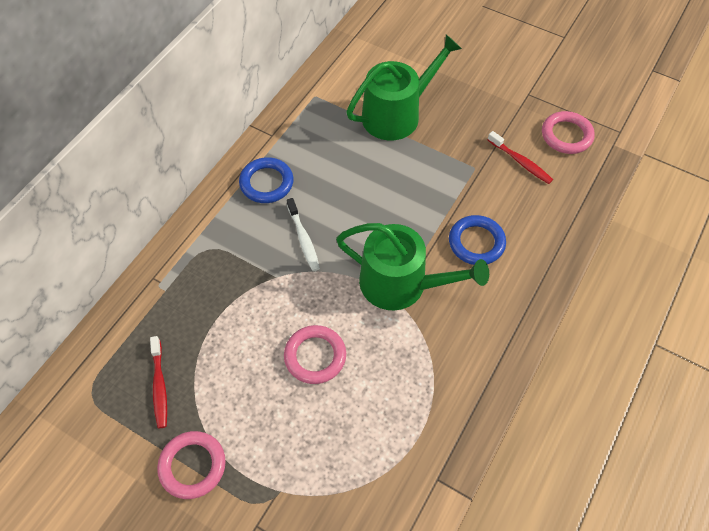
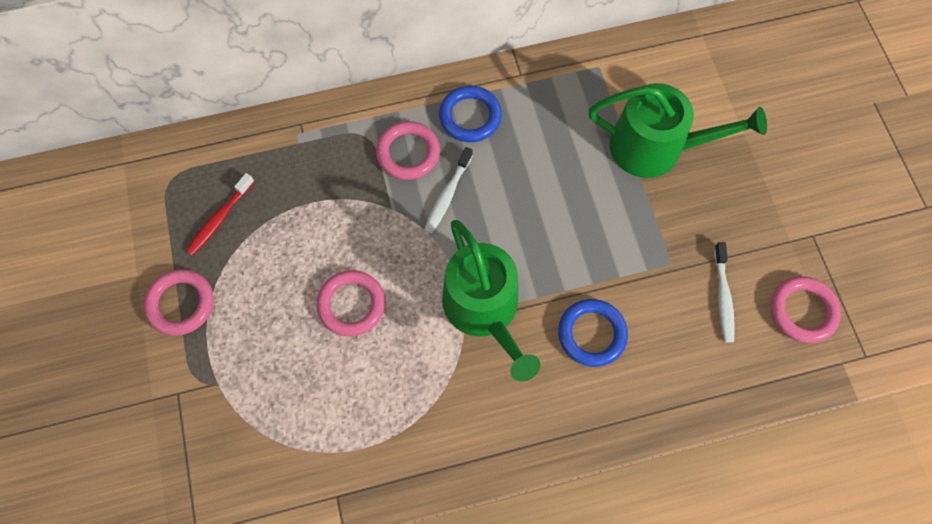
camera: 45 degrees right, 10 degrees up
(250, 235) = (408, 153): none -> pink ring
(521, 162) = (723, 297): red toothbrush -> white toothbrush

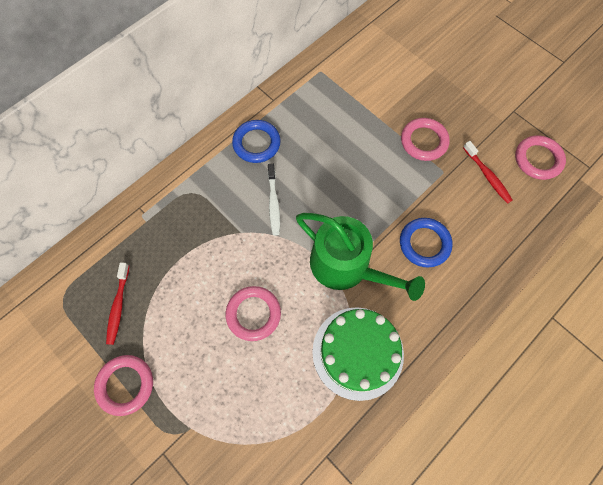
camera: 30 degrees left, 0 degrees up
(408, 153) = (229, 189): pink ring -> pink ring (424, 141)
(437, 410) = (357, 352): none -> green cake
(655, 147) = (388, 104): green watering can -> none
(723, 297) = (487, 176): white toothbrush -> red toothbrush

